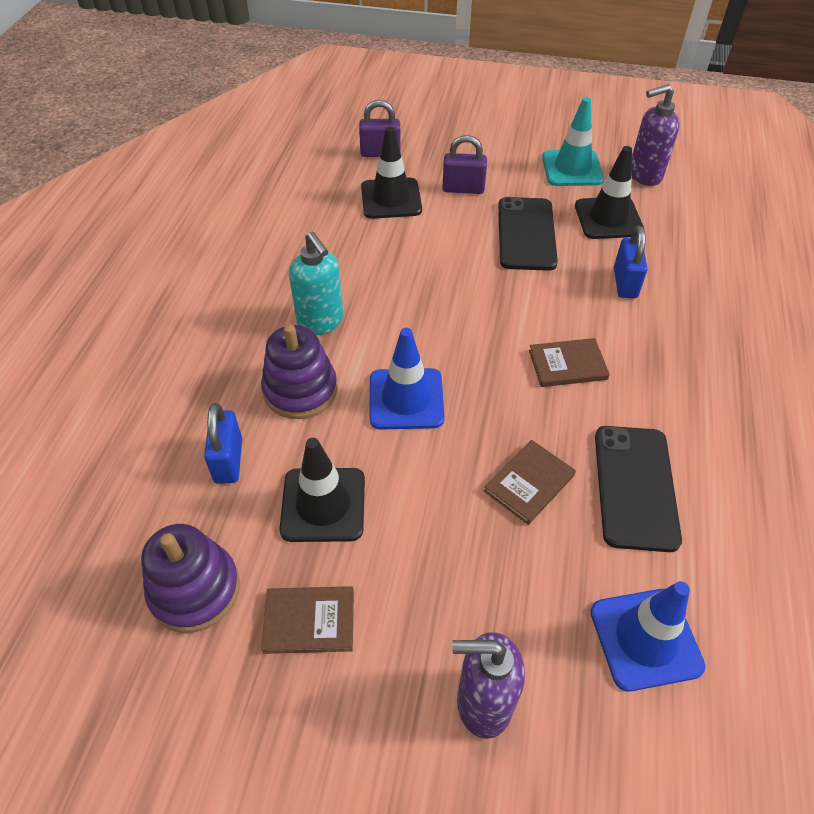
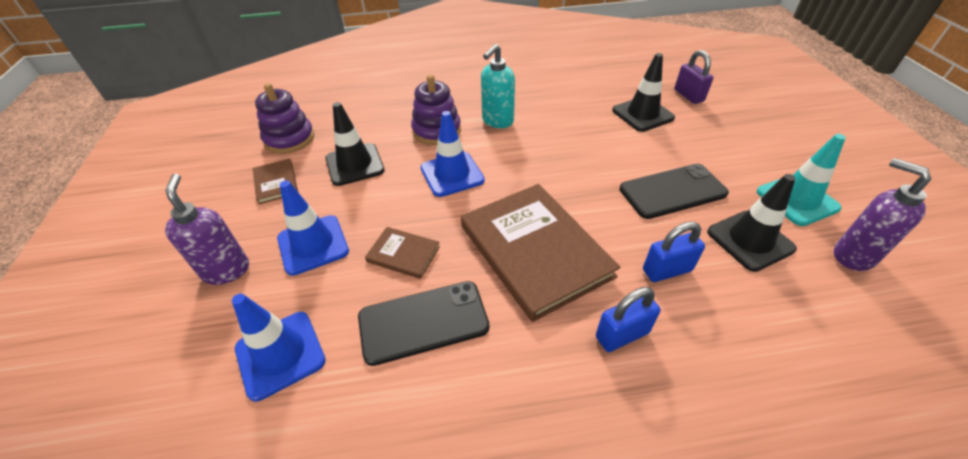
camera: 70 degrees right, 5 degrees down
(228, 461) = (374, 123): blue padlock -> blue padlock (622, 335)
(463, 189) = (692, 144): purple padlock -> none
(474, 582) = (313, 245): none -> blue traffic cone
(567, 365) = (535, 251): brown book -> brown book, size x2.22

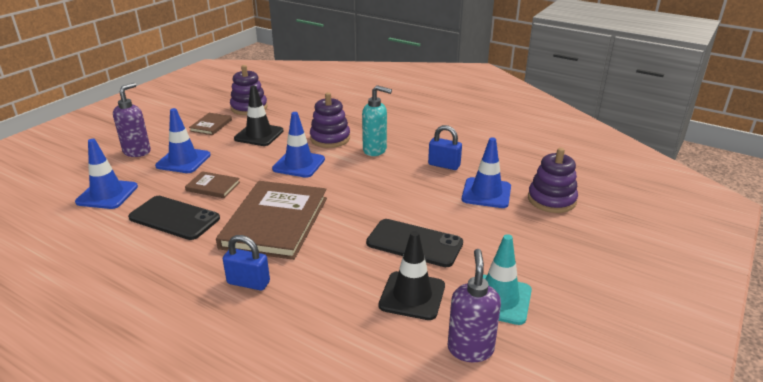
camera: 40 degrees right, 15 degrees down
(403, 254) = (213, 186): brown book -> brown book turned 45 degrees counterclockwise
(497, 121) = (375, 150): turquoise soap dispenser -> turquoise soap dispenser turned 150 degrees counterclockwise
(642, 114) = (486, 193): black traffic cone -> blue traffic cone
(667, 270) = (328, 275): blue padlock -> blue padlock (444, 165)
(688, 95) = (551, 200): purple padlock -> purple stacking toy

